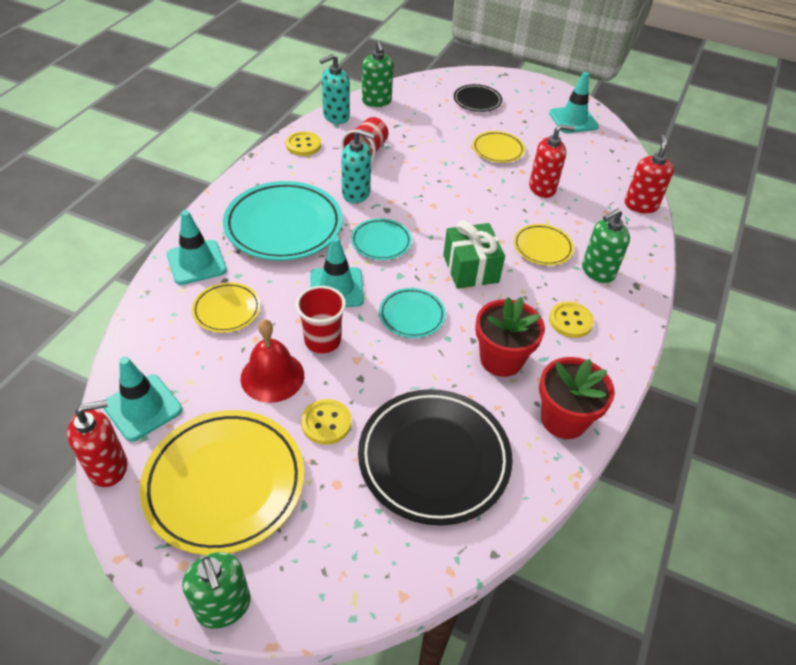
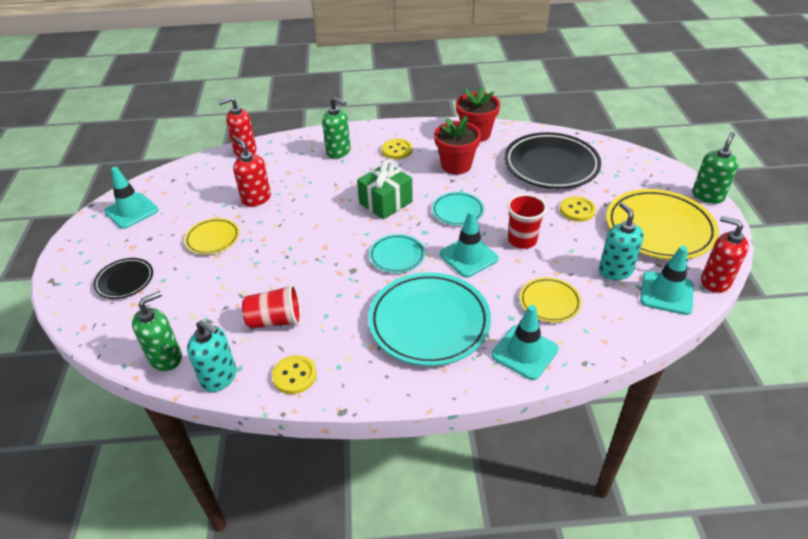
camera: 115 degrees left, 5 degrees down
(272, 376) = (574, 248): red bell -> none
(356, 193) = (346, 298): turquoise soap dispenser -> turquoise soap dispenser (615, 270)
(542, 247) = (333, 179): yellow plate -> none

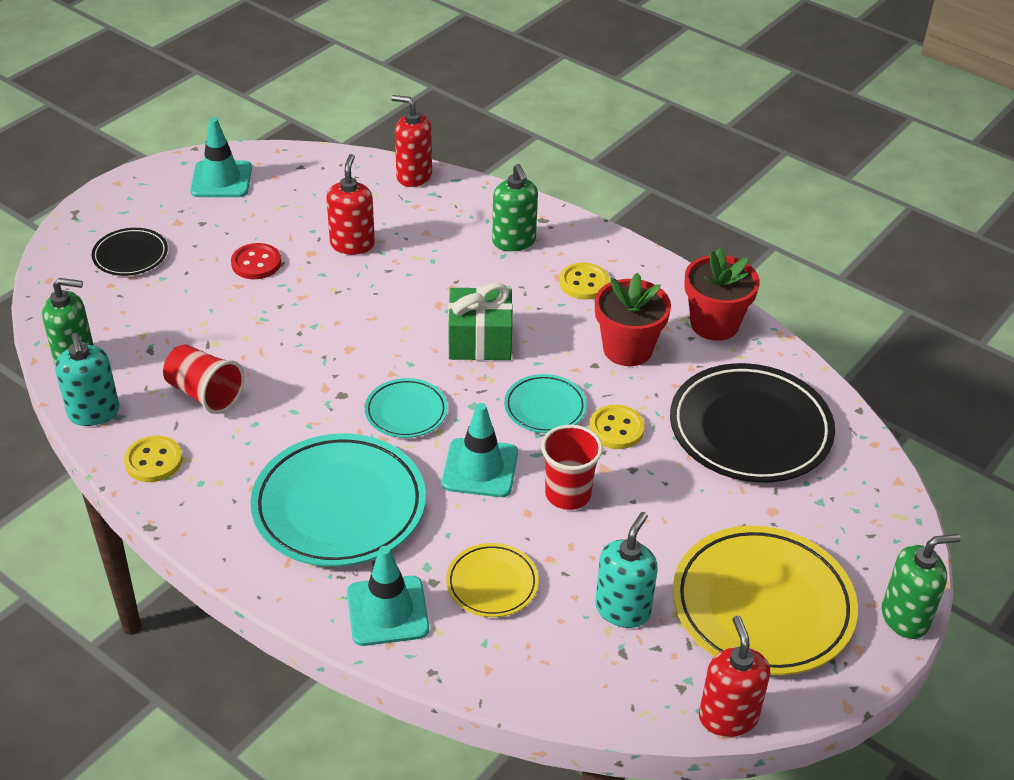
camera: 40 degrees right, 0 degrees up
(213, 238) = (256, 263): yellow plate -> red button
(577, 210) = (692, 508): yellow button -> yellow button (616, 429)
(666, 293) = (643, 680): turquoise traffic cone -> none

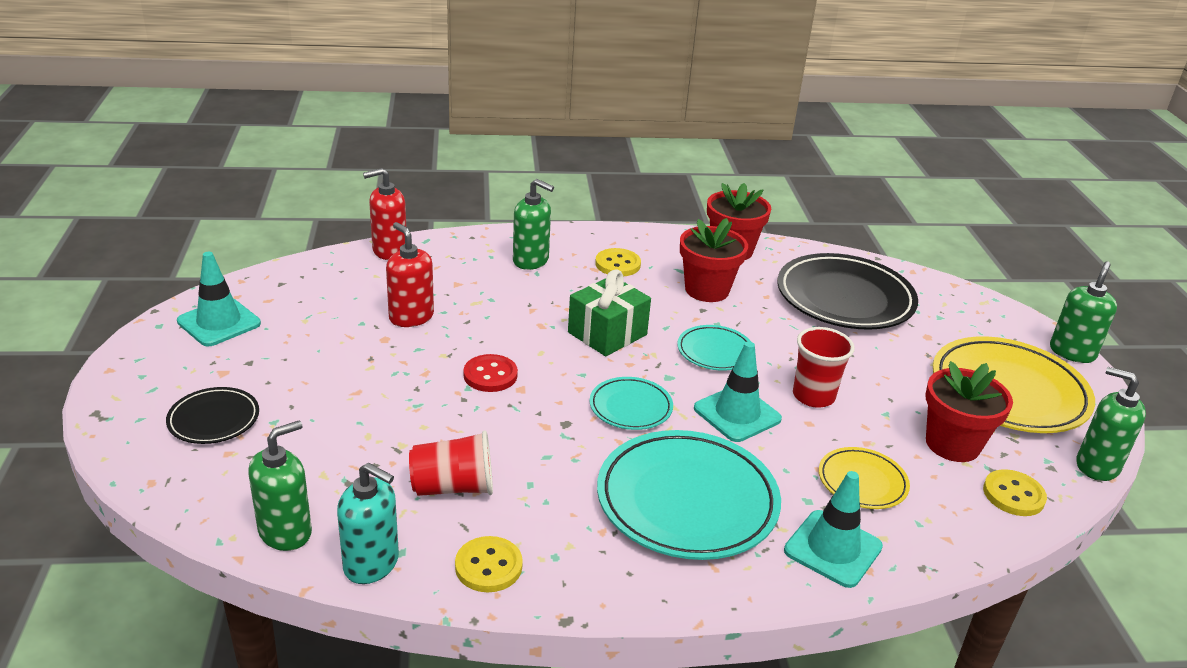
camera: 45 degrees left, 10 degrees down
(256, 263) = (348, 368): red button -> red button (490, 375)
(616, 429) = (776, 340): yellow button -> yellow button (1013, 495)
(622, 609) = (952, 444): turquoise soap dispenser -> red flower pot
(728, 717) = (1096, 466): red soap dispenser -> green soap dispenser

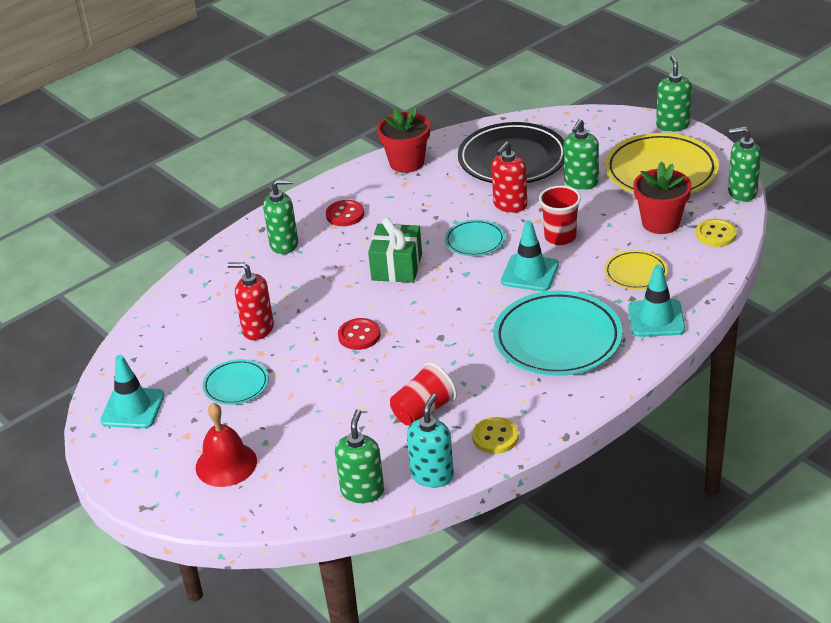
camera: 30 degrees left, 5 degrees up
(214, 420) = (226, 464): black plate -> red bell
(371, 564) = (432, 475): turquoise soap dispenser -> turquoise soap dispenser turned 60 degrees counterclockwise
(389, 251) = (176, 293): red soap dispenser -> red soap dispenser (510, 205)
(617, 264) = (345, 215): yellow button -> red button
(630, 407) = (466, 305): turquoise plate -> turquoise plate (236, 385)
(707, 290) = (423, 201): red flower pot -> none
(898, 355) = (581, 182): none -> green soap dispenser

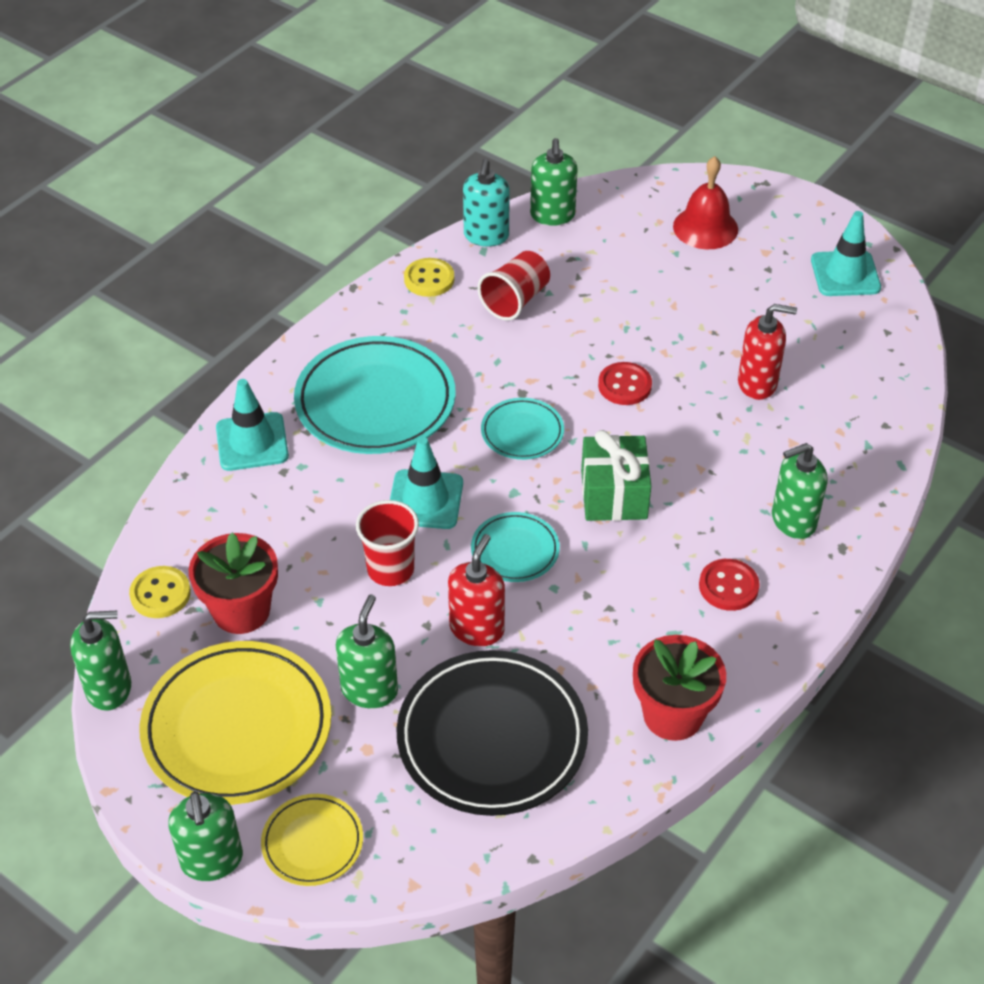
camera: 165 degrees right, 10 degrees up
(236, 385) = (743, 310): turquoise plate -> turquoise plate (522, 432)
(635, 273) = (279, 512): yellow plate -> yellow plate (312, 842)

